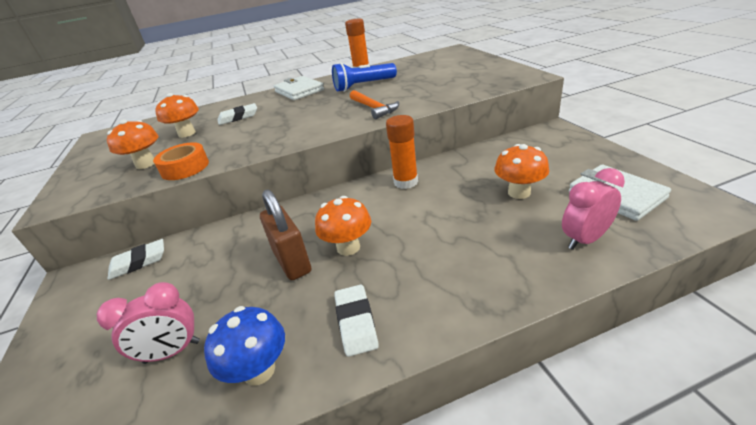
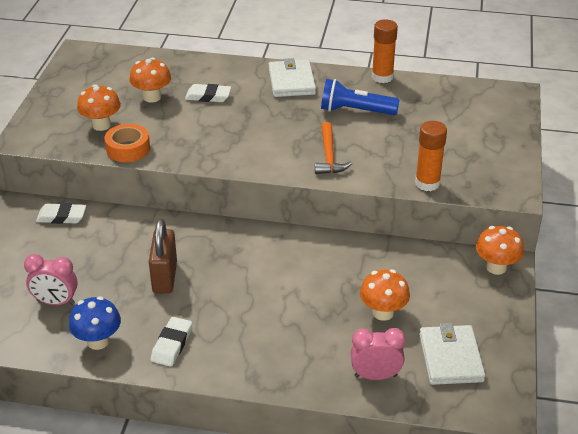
camera: 25 degrees right, 5 degrees up
(348, 247) = (211, 287): orange mushroom -> orange mushroom (496, 267)
(406, 182) = (309, 250): orange glue stick -> orange glue stick (427, 183)

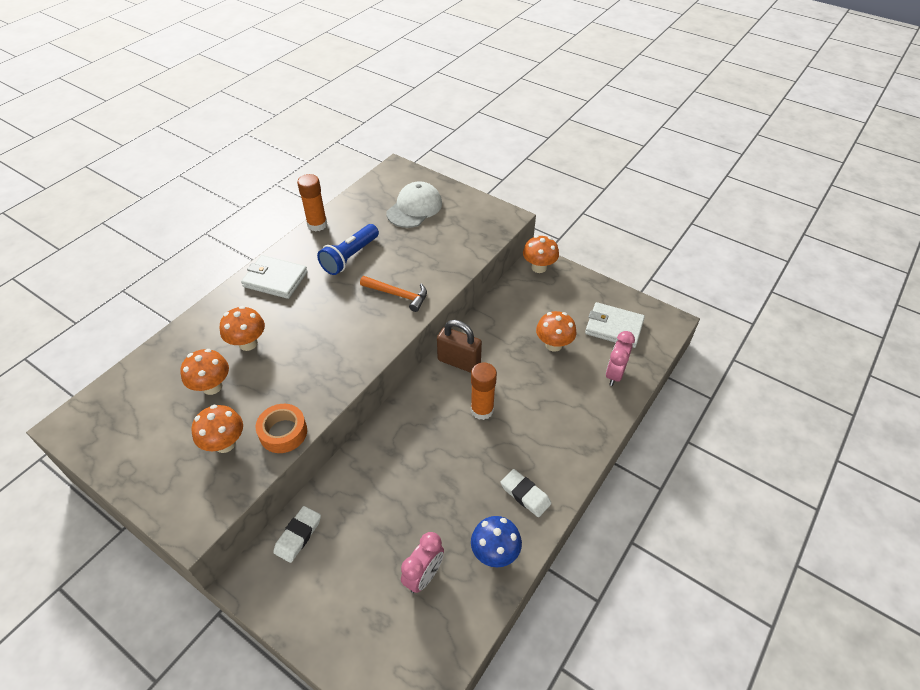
camera: 65 degrees left, 10 degrees up
(165, 277) = (438, 473): brown padlock -> brown padlock (459, 362)
(208, 96) = (248, 343): white eraser -> orange mushroom
(427, 183) = (469, 254): orange glue stick -> orange glue stick (482, 410)
(464, 125) = (414, 208): none -> white cap

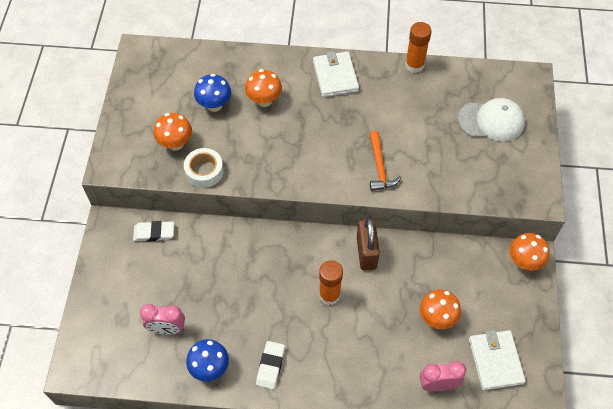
camera: 60 degrees right, 10 degrees up
(212, 386) = (214, 105): orange mushroom -> blue mushroom
(283, 432) = (204, 171): orange tape -> white tape
(350, 257) = (395, 110): blue flashlight -> none

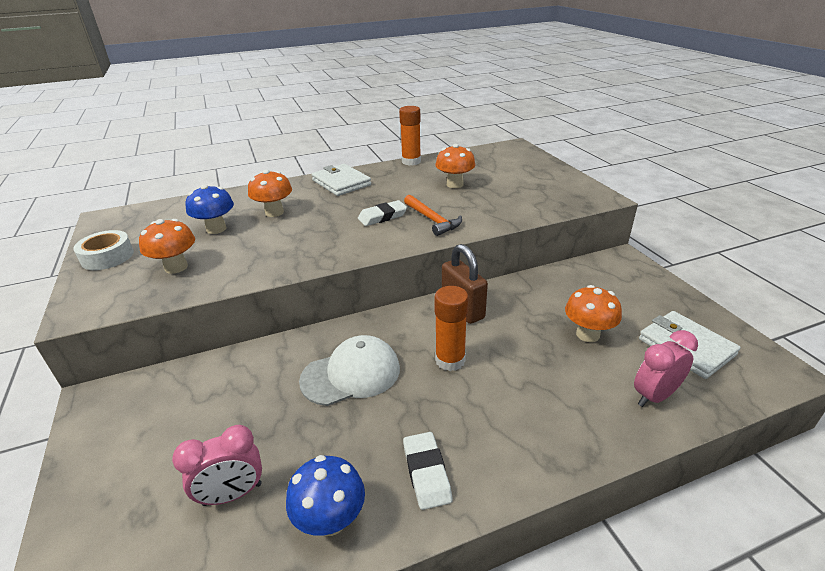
camera: 25 degrees left, 25 degrees down
(154, 233) = (172, 384): white eraser -> white eraser (382, 216)
(204, 171) = (225, 278): white tape -> white tape (107, 257)
(491, 121) = (508, 171): white cap -> white cap (351, 374)
(524, 261) = (620, 263): orange mushroom -> orange mushroom (455, 184)

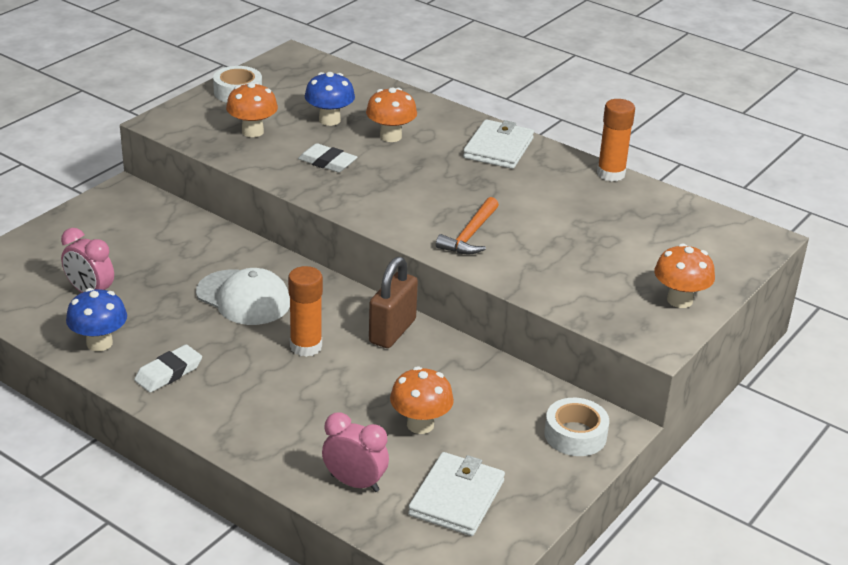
camera: 55 degrees right, 0 degrees up
(382, 216) = (446, 202): white eraser -> white eraser (327, 162)
(455, 184) = (577, 224): orange mushroom -> orange mushroom (679, 300)
(626, 274) = (575, 435): none -> white tape

